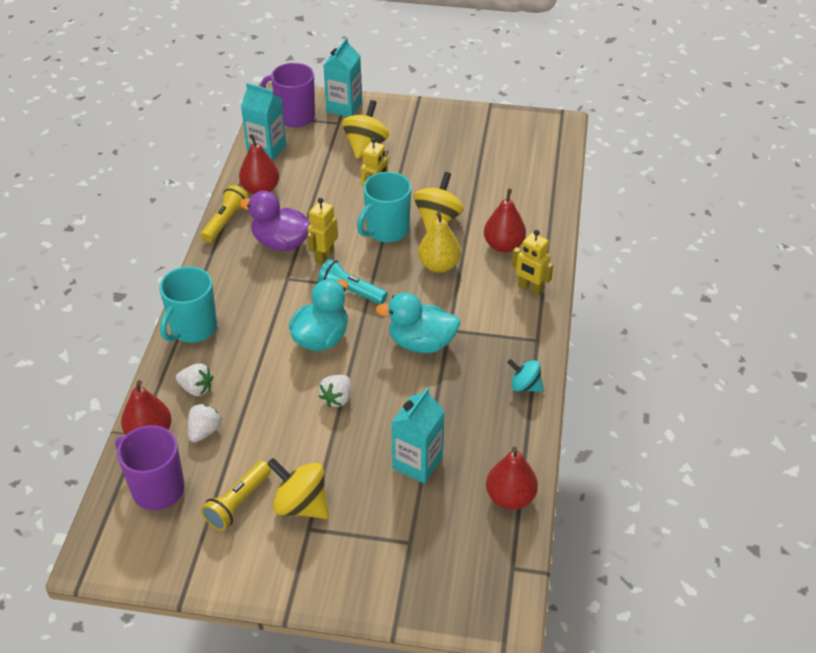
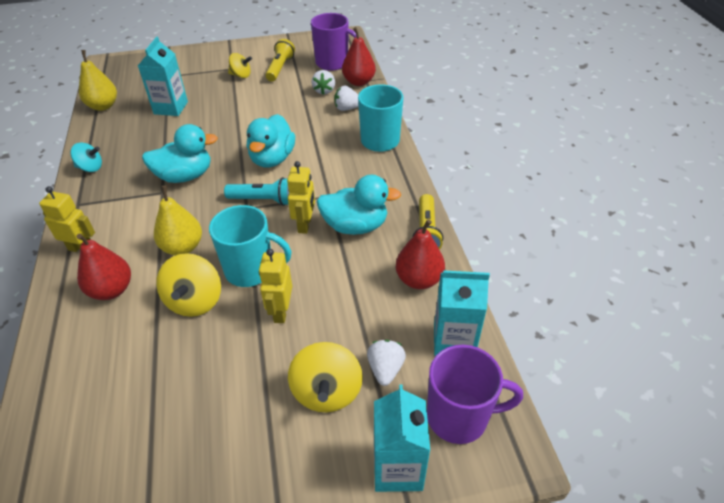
camera: 160 degrees right, 0 degrees up
(281, 243) = (355, 226): purple duck -> turquoise duck
(301, 505) = (241, 75): yellow spinning top -> yellow spinning top, size x0.64
(337, 398) = (241, 126): white strawberry -> white strawberry (385, 369)
(386, 230) = (251, 270): turquoise mug -> turquoise mug turned 75 degrees clockwise
(510, 497) = (103, 106): red pear -> yellow pear

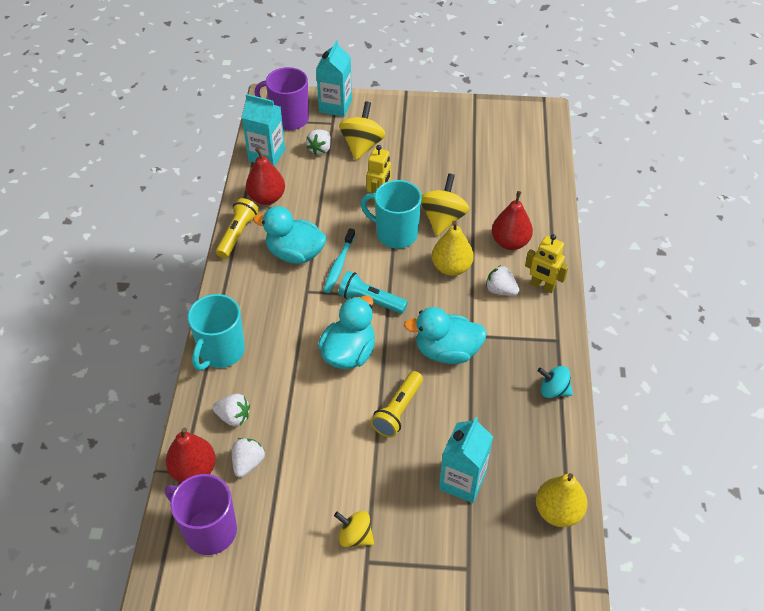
camera: 165 degrees left, 5 degrees up
(129, 236) = (500, 290): none -> white strawberry
(280, 68) = (292, 539): yellow flashlight -> yellow flashlight (398, 410)
(305, 225) = (339, 265): yellow robot -> turquoise toothbrush

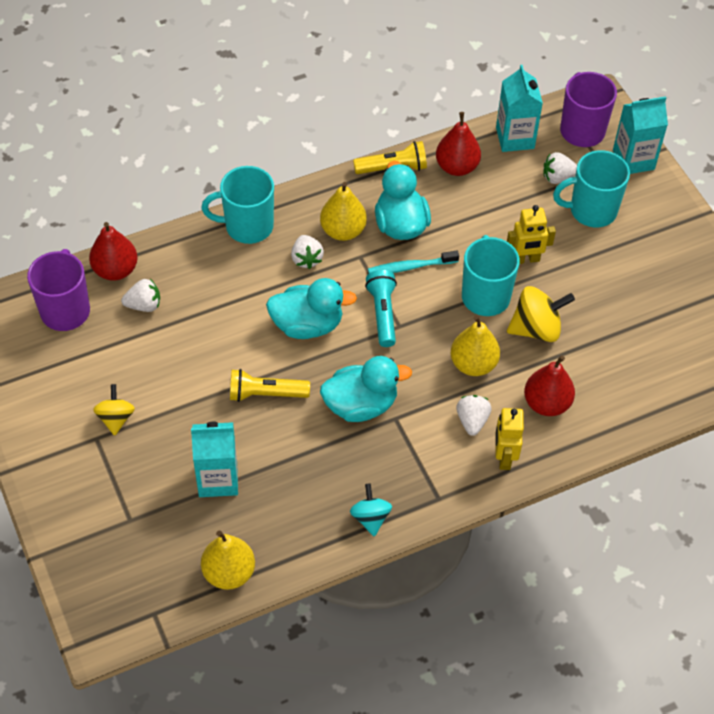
camera: 60 degrees right, 5 degrees up
(233, 417) = (184, 271): white strawberry -> white strawberry (306, 259)
(274, 291) = (343, 231): none -> yellow pear
(362, 145) = (591, 210): yellow spinning top -> turquoise mug
(447, 351) = (361, 405): turquoise duck -> turquoise duck turned 105 degrees clockwise

